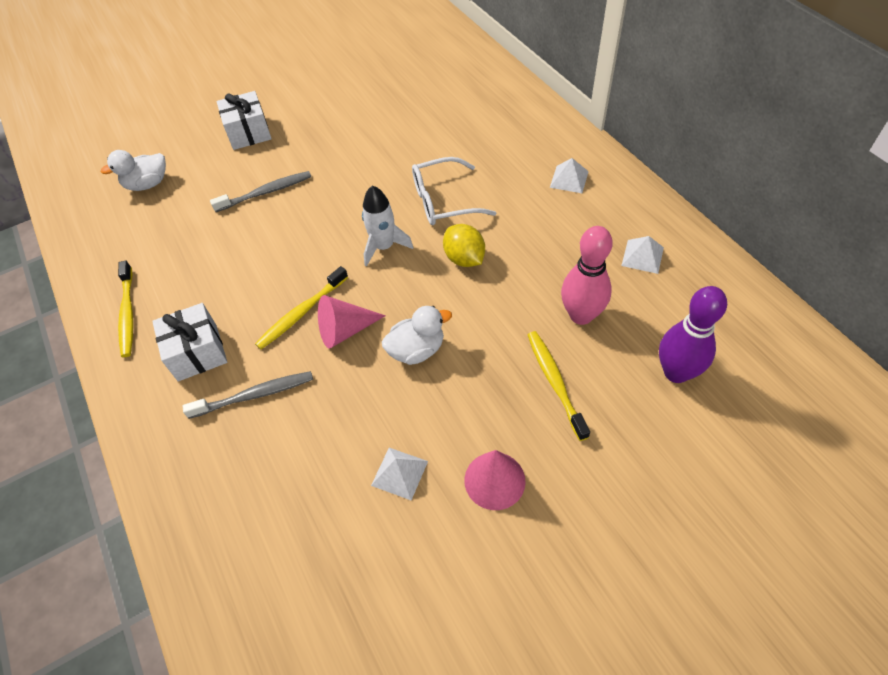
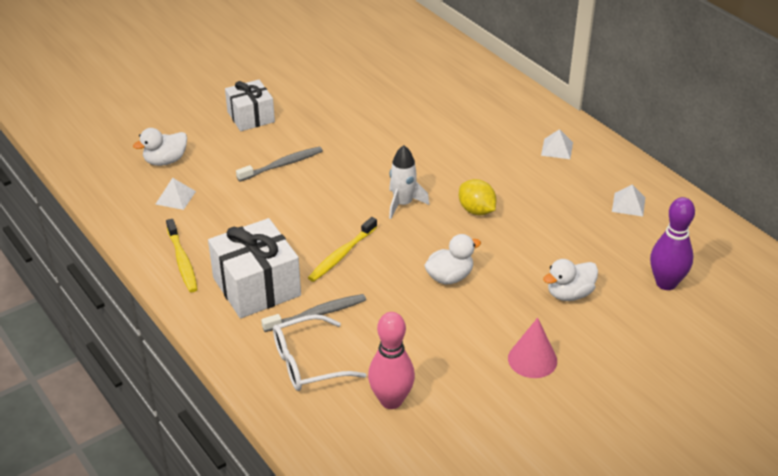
camera: 10 degrees left, 15 degrees down
(197, 352) = (256, 286): white gift -> white gift, size x1.51
(345, 330) = (383, 266): pink cone -> none
(399, 473) = (454, 359): white pyramid -> white pyramid (175, 197)
(443, 201) = (448, 168): white glasses -> white glasses (308, 363)
(555, 382) = (569, 294): yellow toothbrush -> white duck
(581, 315) = (583, 247): pink bowling pin -> pink bowling pin (391, 400)

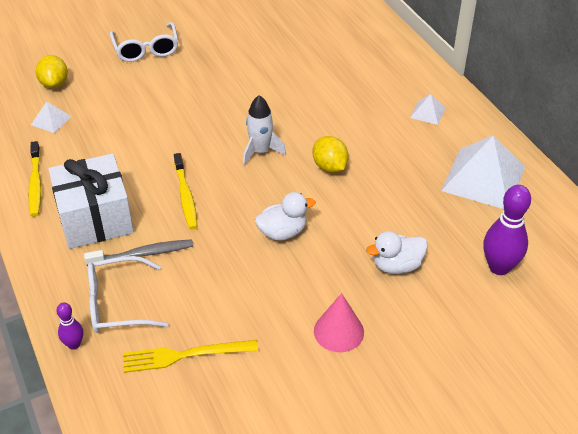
camera: 10 degrees right, 5 degrees up
(165, 161) = (54, 84): white duck -> yellow lemon
(251, 117) = (146, 50): white gift -> white glasses
(278, 405) = (74, 344): none -> purple bowling pin
(282, 165) = (159, 99): grey toothbrush -> none
(341, 255) = (185, 196): yellow toothbrush -> yellow toothbrush turned 60 degrees counterclockwise
(391, 400) = (185, 355): pink bowling pin -> yellow fork
(628, 204) = (483, 178): white pyramid -> white pyramid, size x2.19

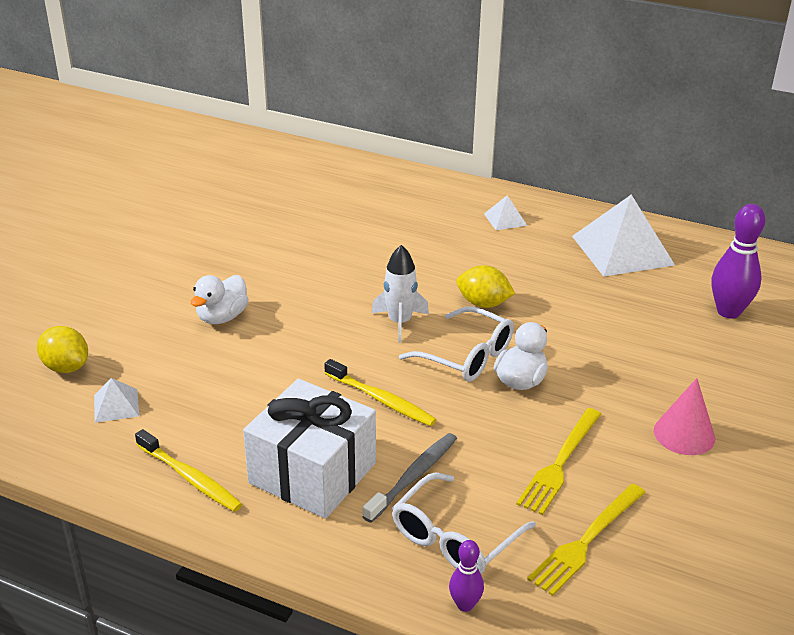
camera: 40 degrees left, 10 degrees down
(146, 50) = (137, 285): white glasses -> white glasses (467, 356)
(234, 299) = (560, 463): none -> yellow fork
(397, 266) = (653, 354): white duck -> white duck (222, 317)

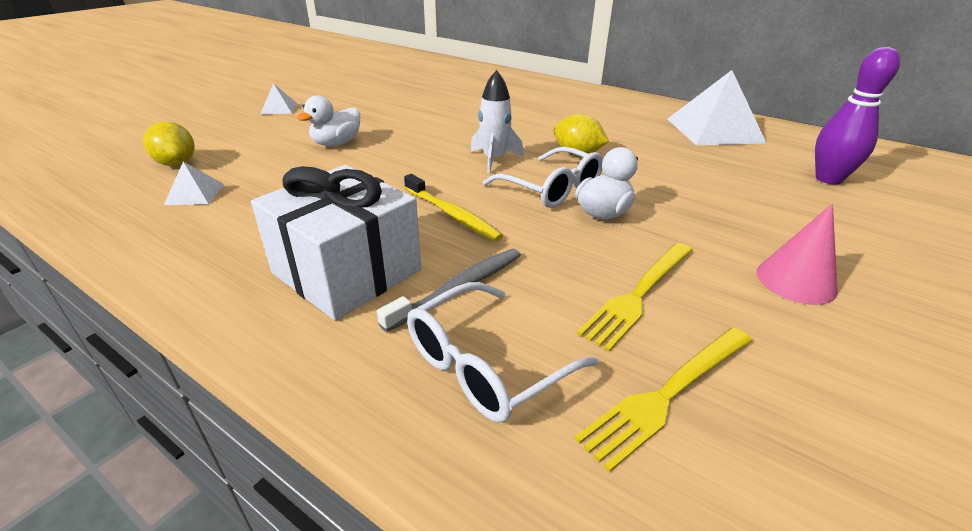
camera: 10 degrees right, 0 degrees up
(190, 478) = (215, 261): yellow toothbrush -> none
(465, 605) = (472, 466): purple bowling pin -> none
(505, 219) = (608, 105): white pyramid -> white pyramid (279, 108)

